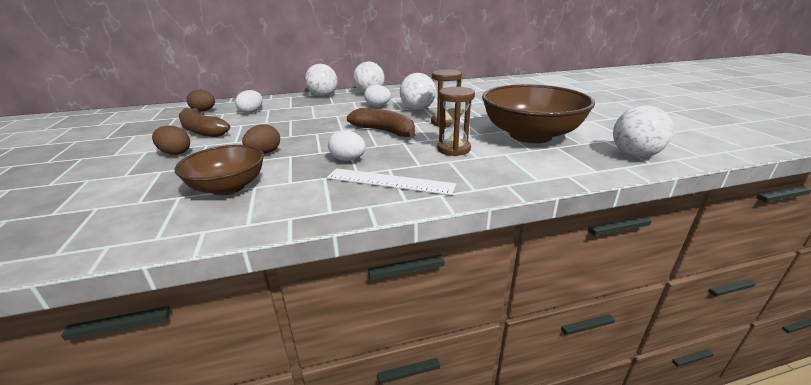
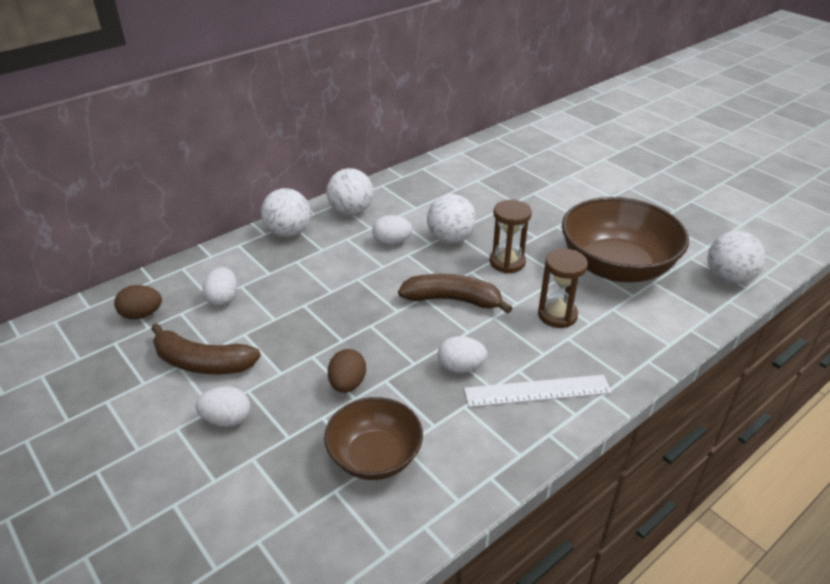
camera: 25 degrees left, 10 degrees up
(175, 153) = (227, 419): brown egg -> white egg

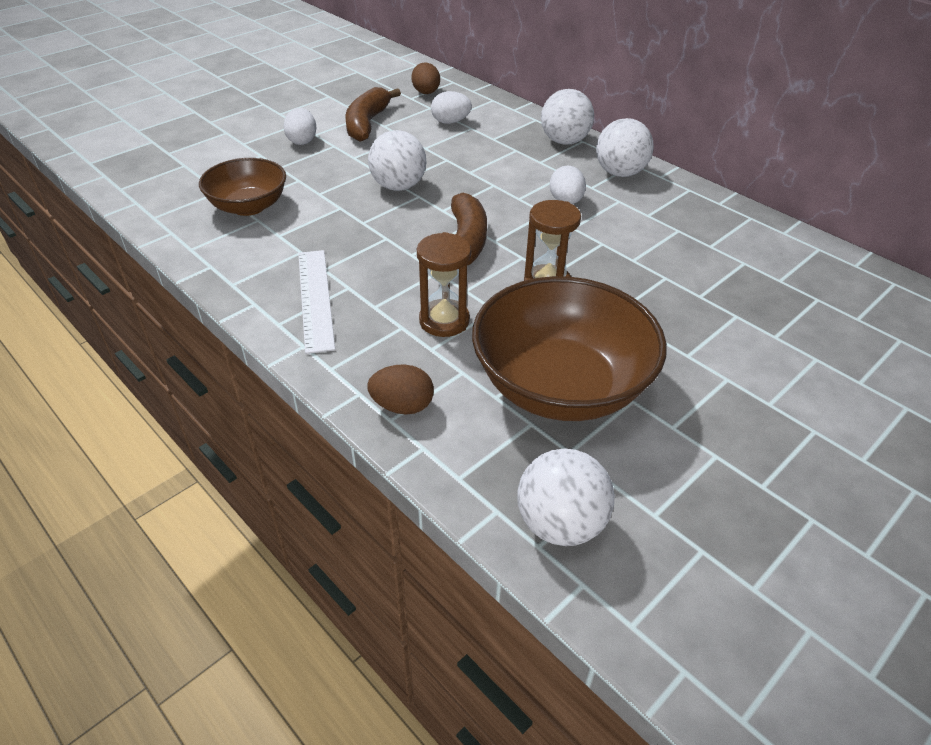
camera: 85 degrees right, 5 degrees up
(347, 384) = (336, 188): brown egg -> brown egg (402, 406)
(450, 239) = (586, 241): white ball -> white ball (398, 186)
(460, 367) = (354, 249): white egg -> none

